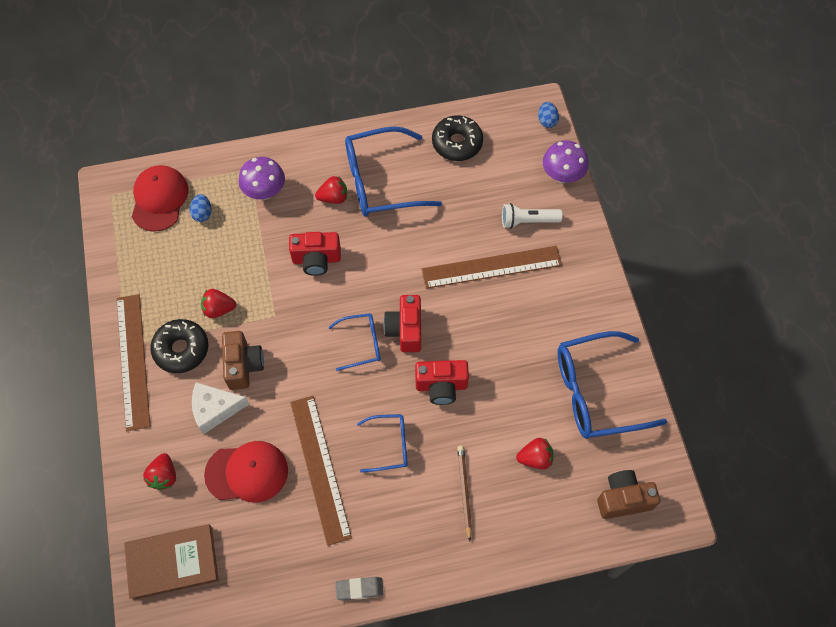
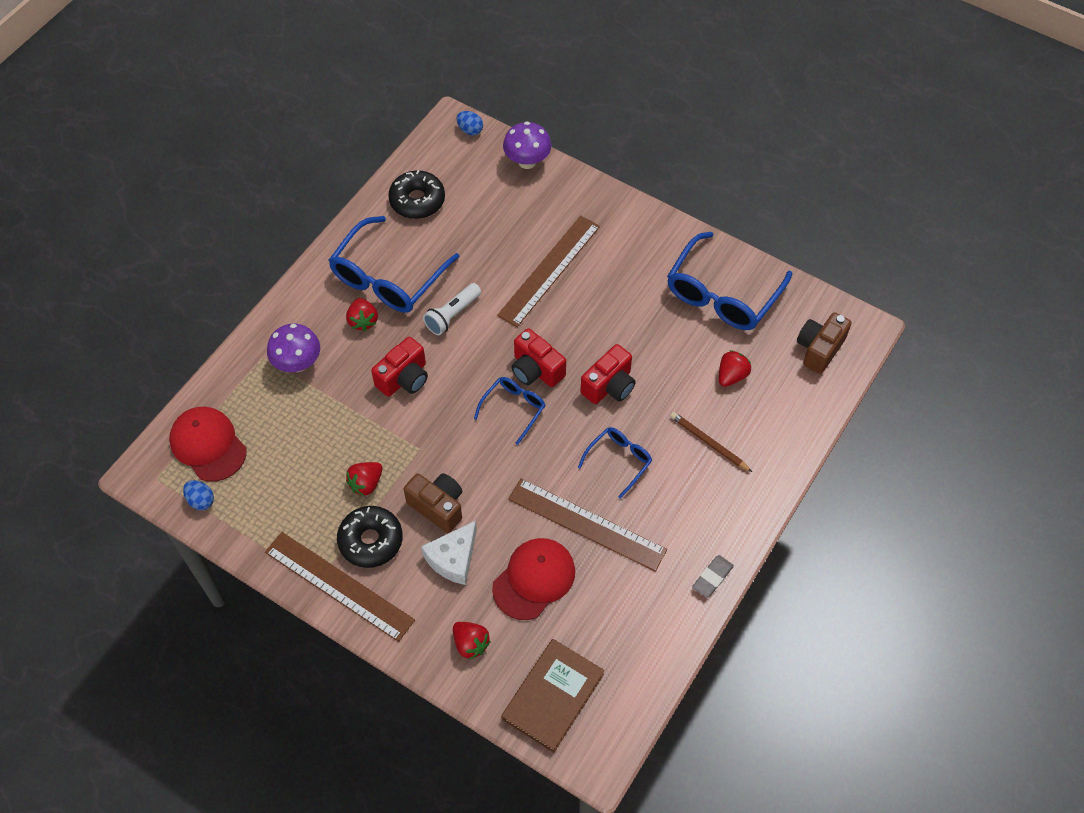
camera: 45 degrees left, 5 degrees down
(202, 213) = (262, 424): blue egg -> blue egg (201, 500)
(333, 198) = (363, 321): red strawberry -> red strawberry turned 135 degrees clockwise
(527, 221) = (539, 215): white flashlight -> white flashlight (452, 315)

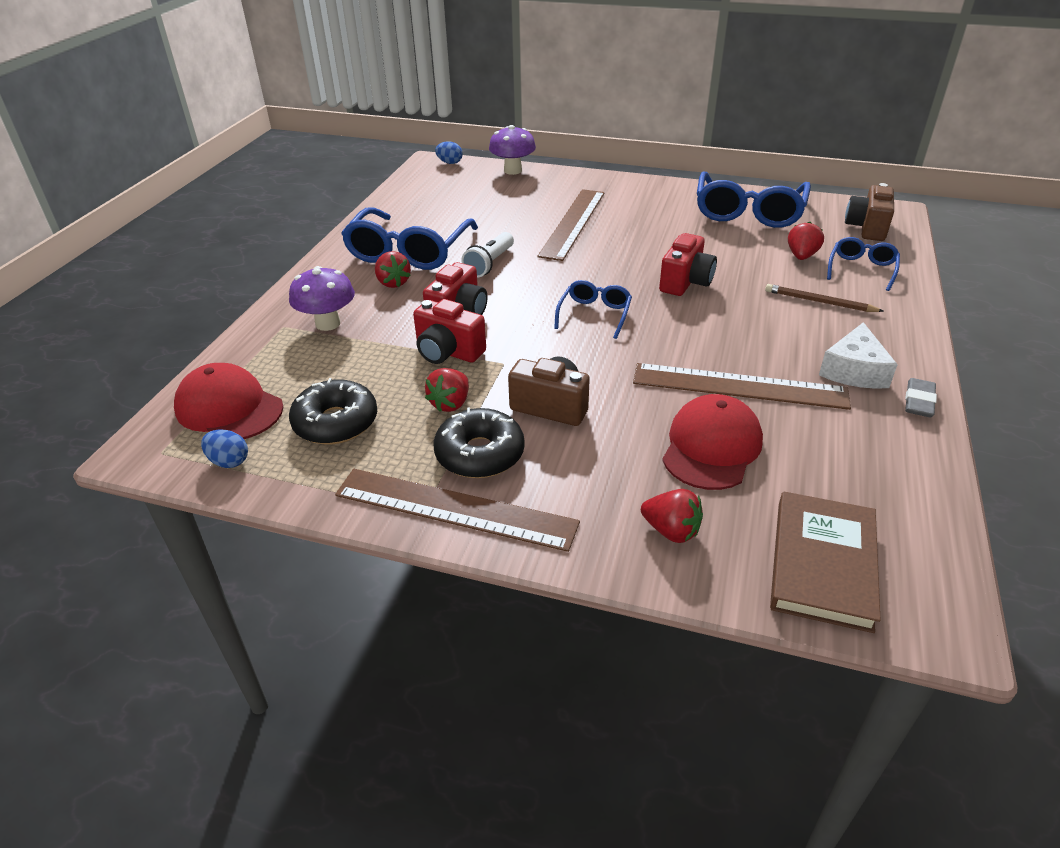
camera: 15 degrees left, 20 degrees down
(417, 200) = (417, 204): black donut -> black donut (336, 423)
(453, 558) = (597, 449): white cheese -> white cheese (854, 370)
(536, 370) = (601, 284): red camera -> red camera (448, 352)
(619, 461) = (737, 331): blue glasses -> blue glasses (861, 269)

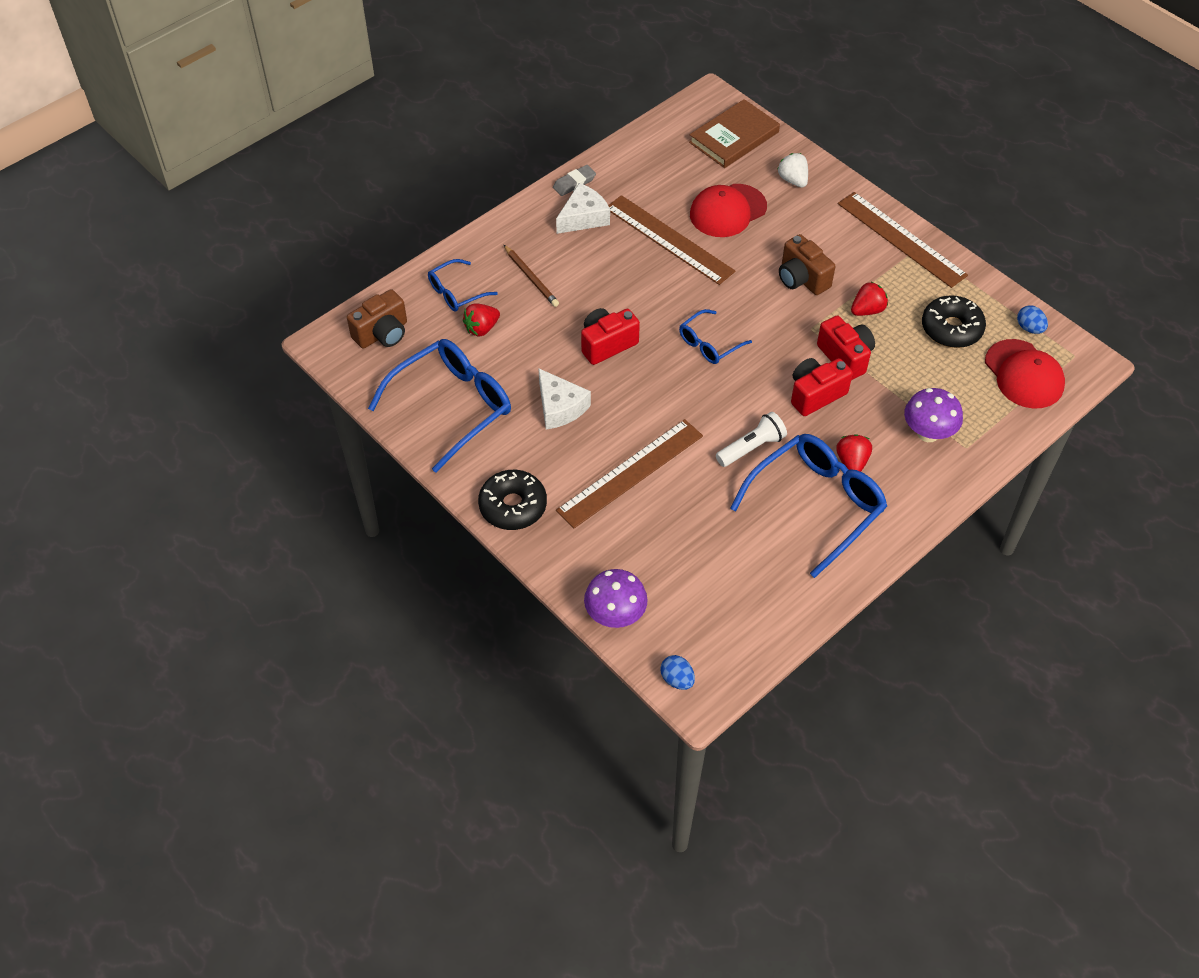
camera: 150 degrees left, 15 degrees up
(480, 454) = (868, 265): black donut -> black donut (513, 506)
(670, 236) = (560, 407): none -> white cheese
(671, 530) = (793, 180): red strawberry -> white strawberry

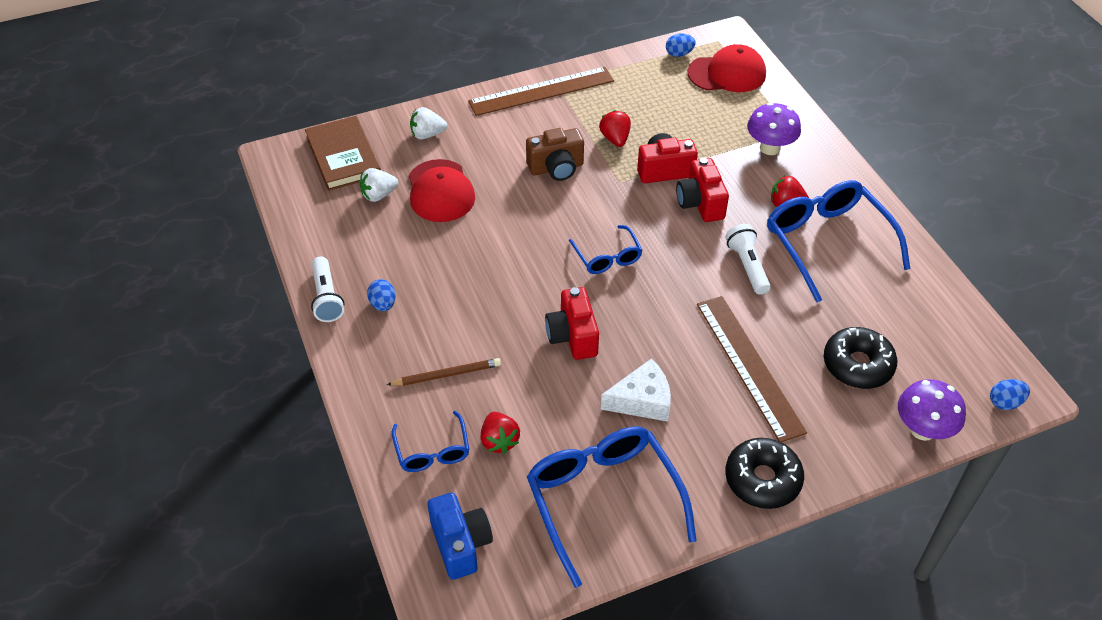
camera: 70 degrees left, 5 degrees down
(382, 333) = (460, 544): brown camera -> blue camera
(574, 183) = (327, 298): grey eraser -> white flashlight
(583, 217) = (383, 304): white cheese -> blue egg
(669, 239) = (454, 245): brown ruler -> none
(701, 174) = (379, 195): none -> white strawberry
(951, 328) = (660, 96): black donut -> black donut (857, 365)

